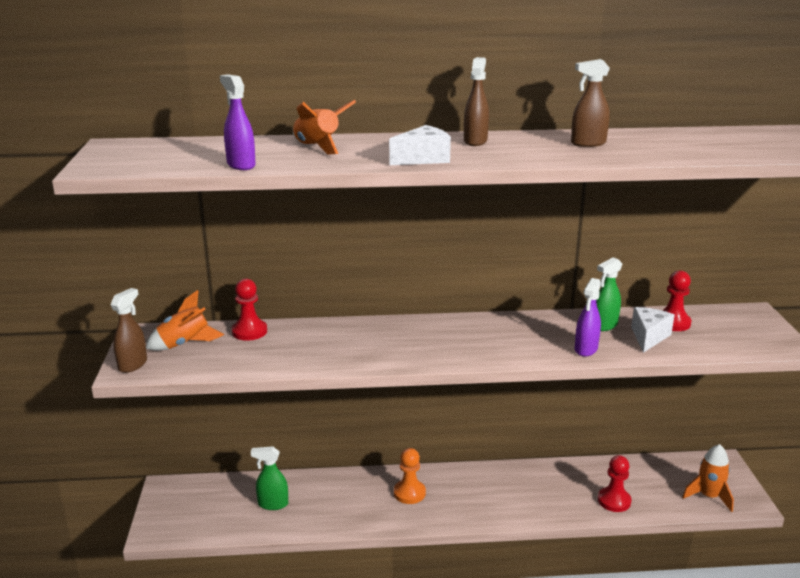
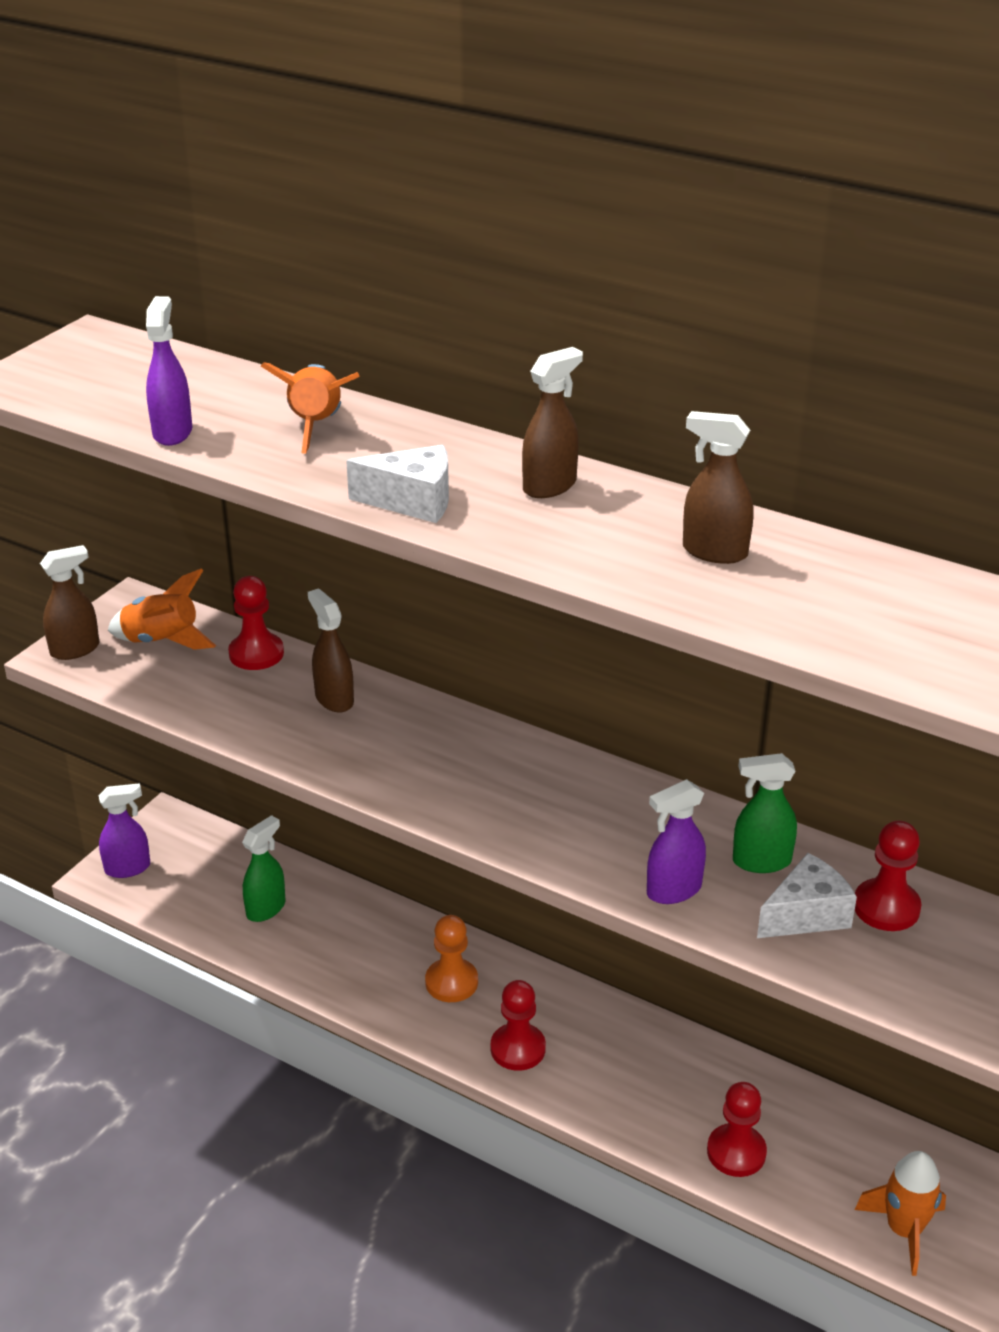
camera: 35 degrees right, 10 degrees up
(166, 521) = (128, 868): none -> purple spray bottle
(272, 504) = (266, 908): green spray bottle -> green spray bottle turned 90 degrees clockwise
(320, 336) = (334, 699): none -> brown spray bottle
(473, 506) = (518, 1049): none -> red pawn

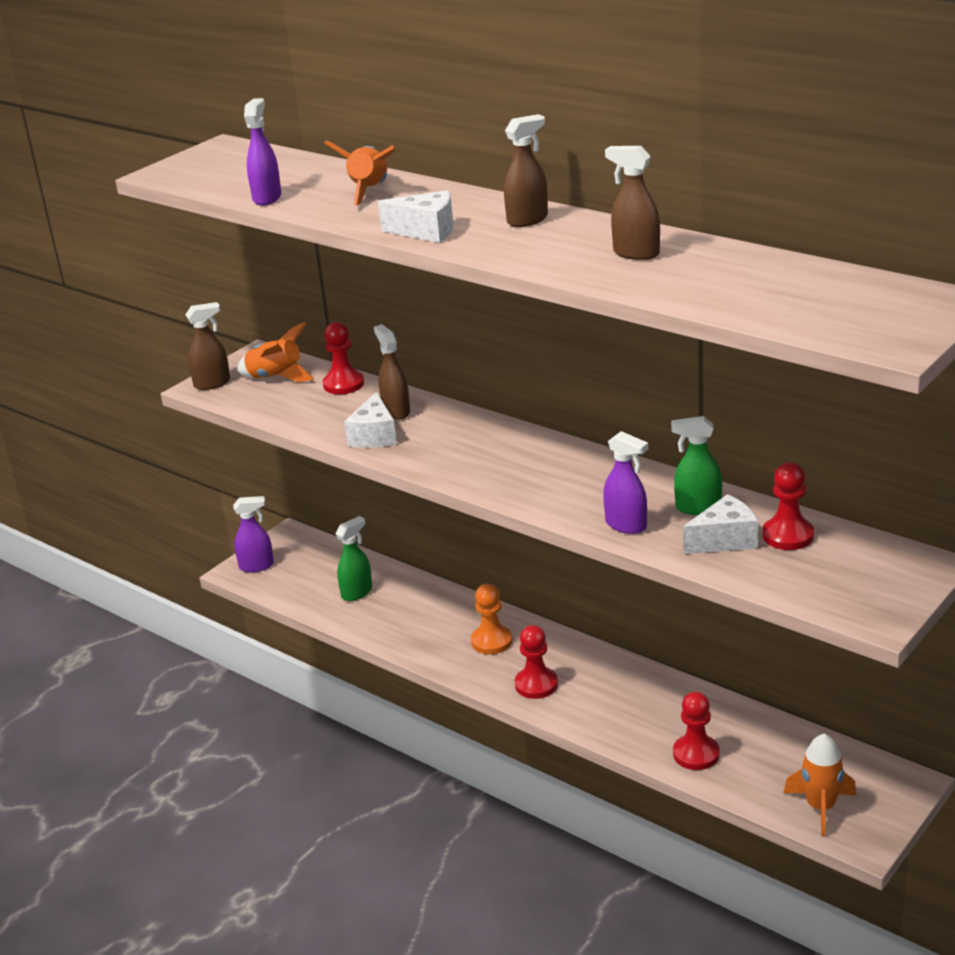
camera: 10 degrees right, 5 degrees down
(311, 739) = (374, 436): none -> white cheese
(673, 890) = (626, 525): purple spray bottle -> purple spray bottle turned 120 degrees counterclockwise

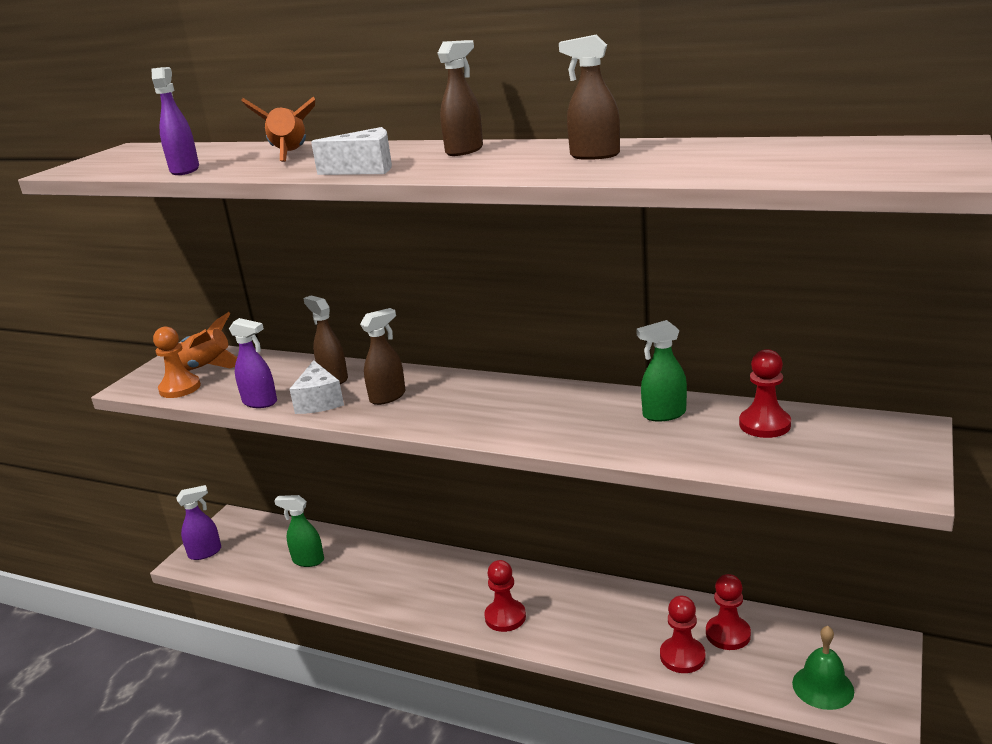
camera: 15 degrees left, 5 degrees down
(212, 383) = (143, 381): brown spray bottle -> brown spray bottle (388, 397)
(343, 384) = (275, 364): red pawn -> red pawn (728, 634)
(357, 592) = (308, 560): green spray bottle -> green spray bottle turned 105 degrees counterclockwise
(491, 641) = (449, 583): orange pawn -> orange pawn (180, 388)
(626, 525) = (605, 440): purple spray bottle -> purple spray bottle (260, 402)
(724, 540) = (707, 438): white cheese -> none
(820, 807) = (823, 687): orange rocket -> green bell

